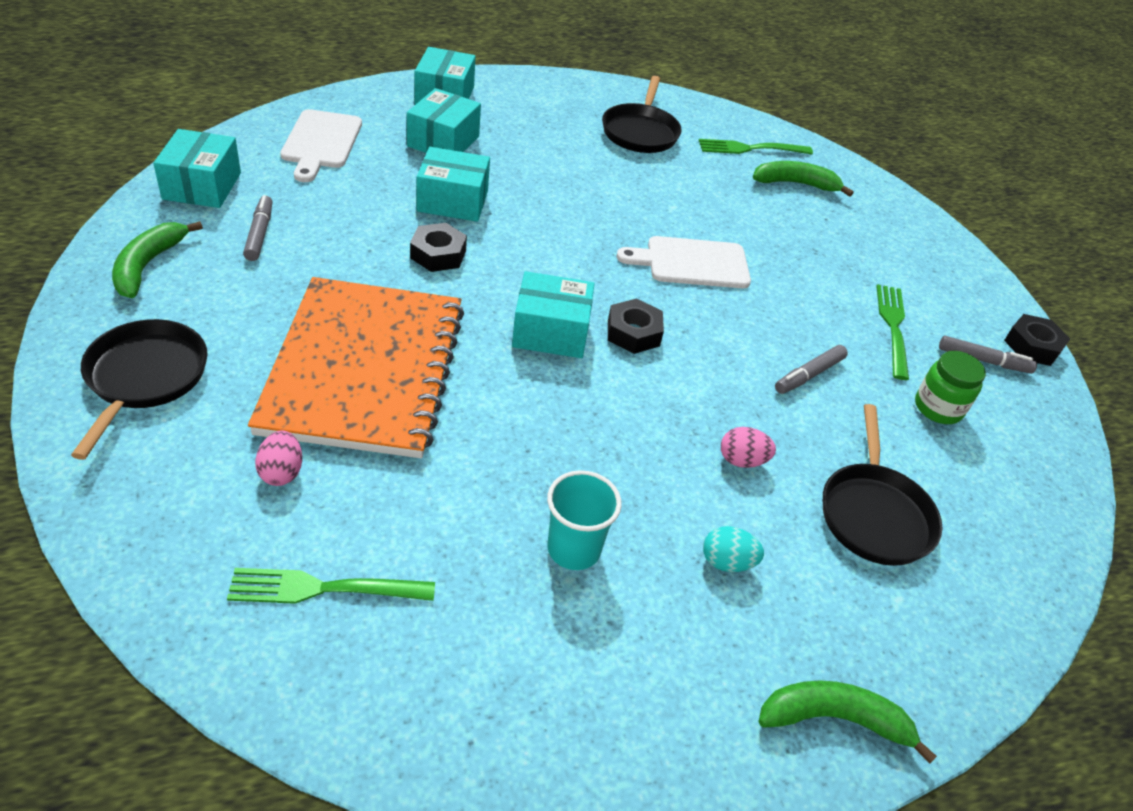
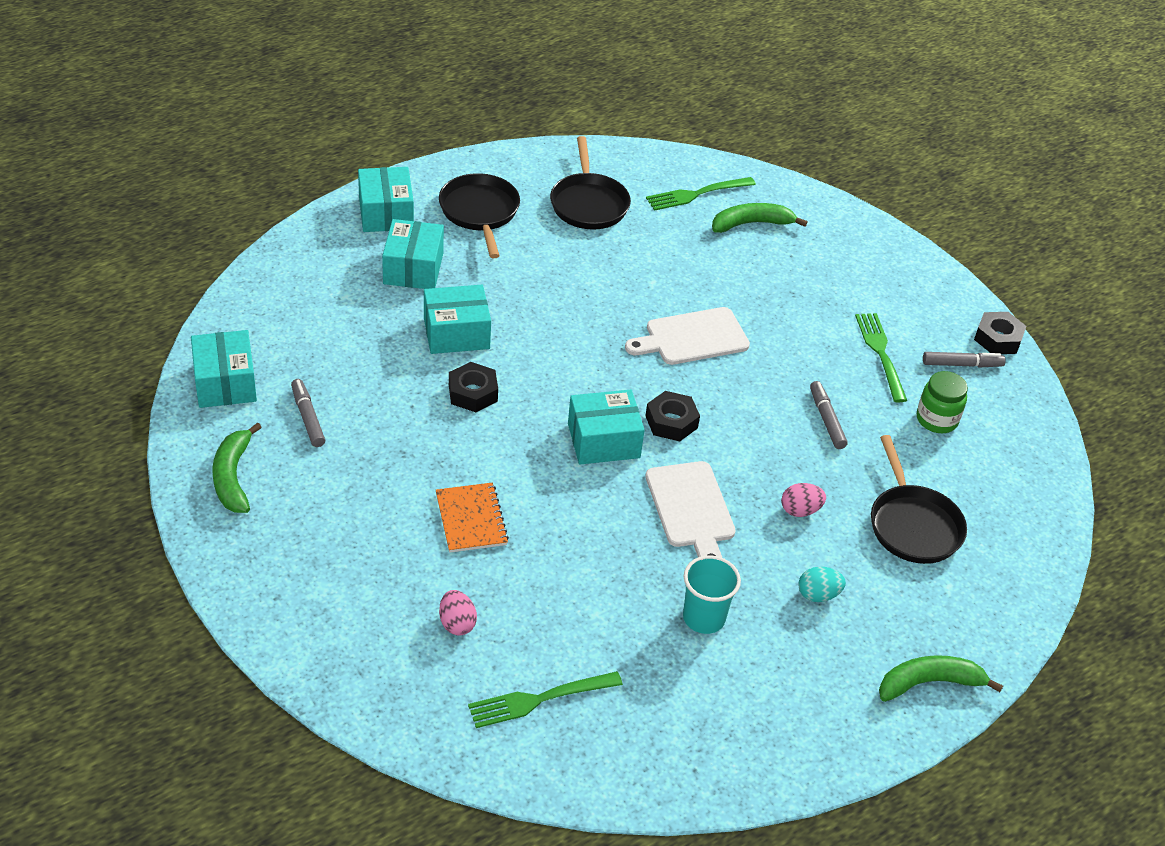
camera: 15 degrees left, 0 degrees up
(145, 378) = (301, 579): black pan -> black pan (480, 212)
(321, 142) = (302, 303): white cutting board -> white cutting board (691, 509)
(364, 369) = (471, 519): orange notebook -> orange notebook, size x0.42
(809, 375) = (826, 419): grey marker -> grey marker turned 135 degrees clockwise

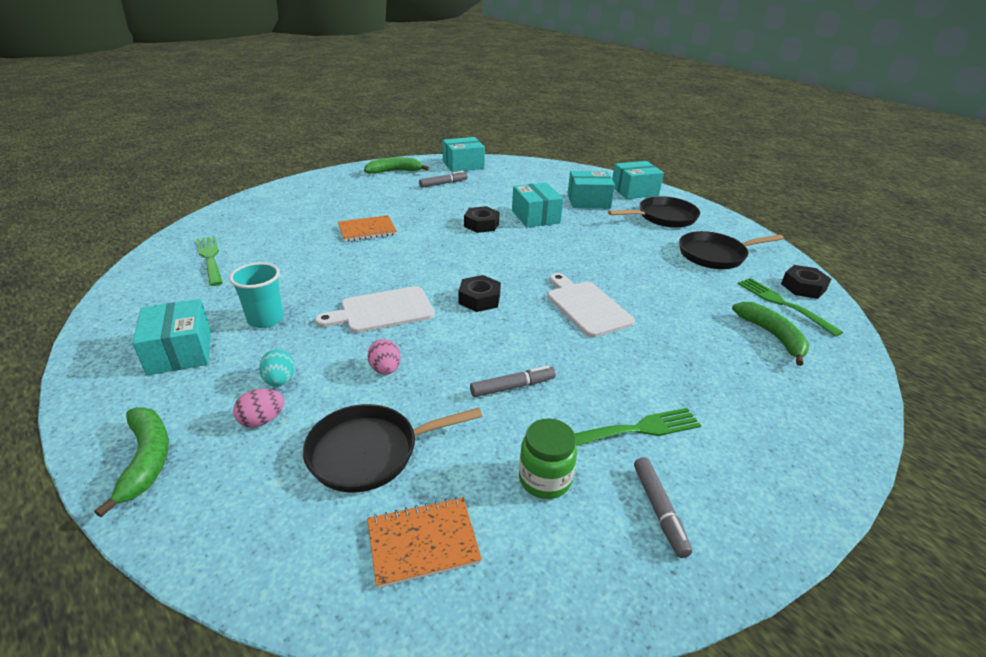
camera: 85 degrees right, 10 degrees down
(457, 623) = (280, 231): pink egg -> pink egg (262, 420)
(603, 441) = (449, 271): turquoise box -> turquoise box (180, 351)
(998, 339) = (738, 558): black nut -> black nut (803, 287)
(999, 497) = (423, 542): none -> orange notebook

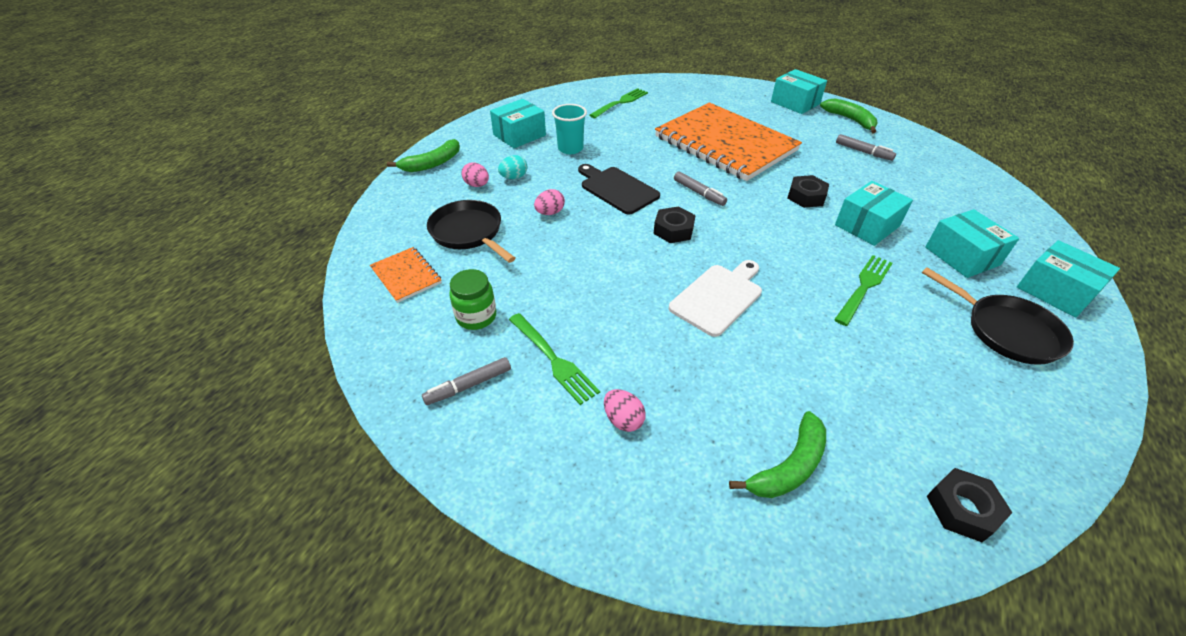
camera: 70 degrees right, 10 degrees up
(367, 230) = (725, 144): orange notebook -> orange notebook, size x2.39
(382, 311) = (617, 189): white cutting board -> black cutting board
(463, 165) = (925, 150): turquoise box -> turquoise box (795, 103)
(513, 387) = (567, 277): grey marker -> grey marker (699, 193)
(715, 255) = (952, 396): black pan -> none
(721, 404) = (623, 420): none -> pink egg
(783, 304) = (884, 480): green fork -> green fork (864, 287)

